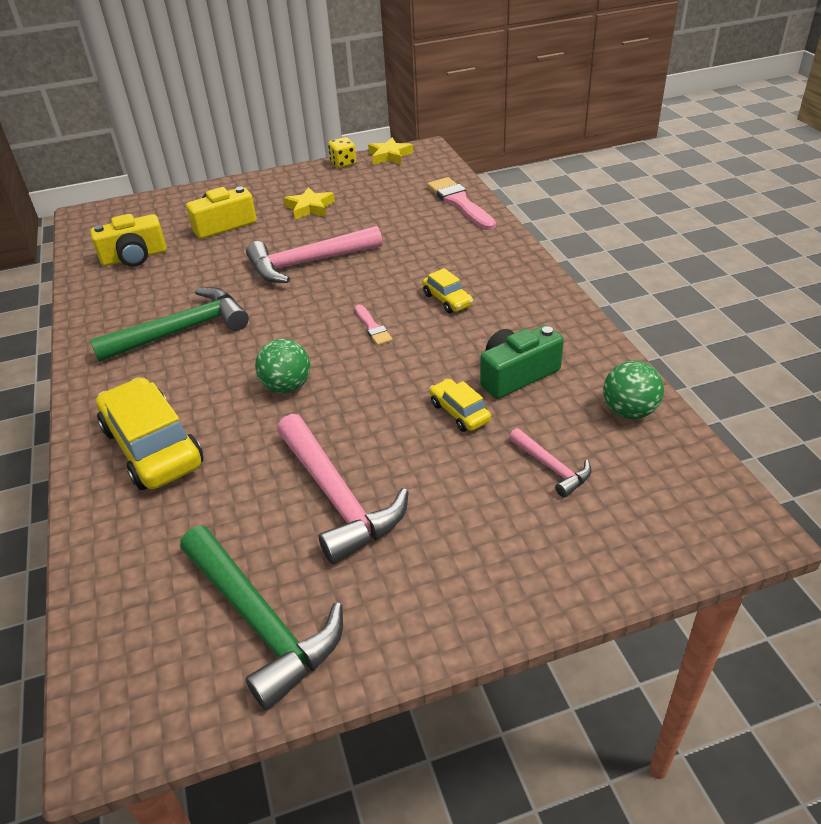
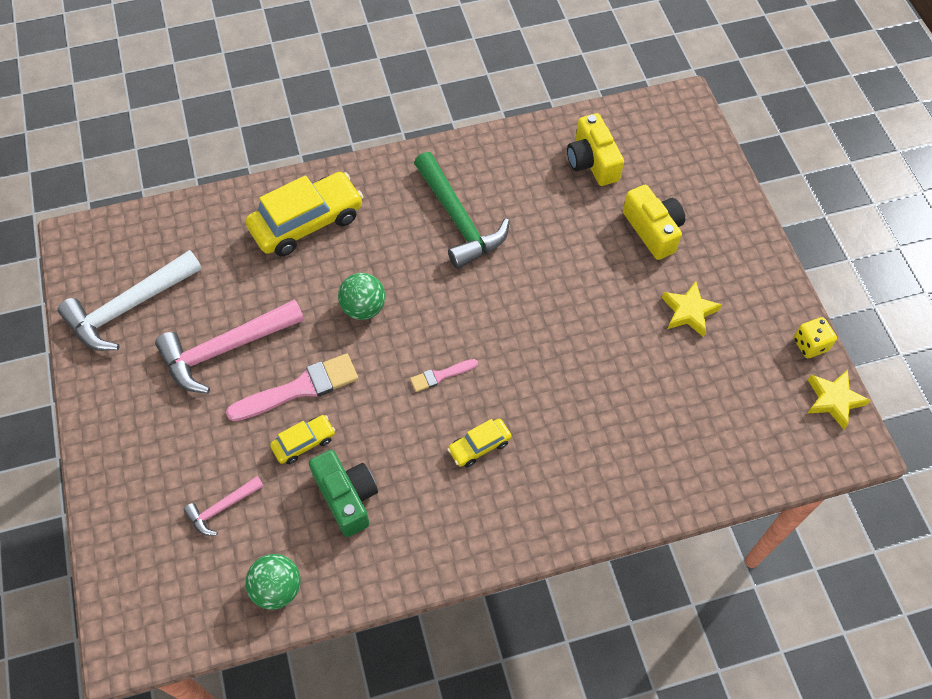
camera: 90 degrees right, 20 degrees up
(260, 622) = (129, 307): green hammer -> white hammer
(308, 263) = (566, 315): pink hammer -> none
(459, 203) = (694, 477): pink brush -> pink brush (300, 388)

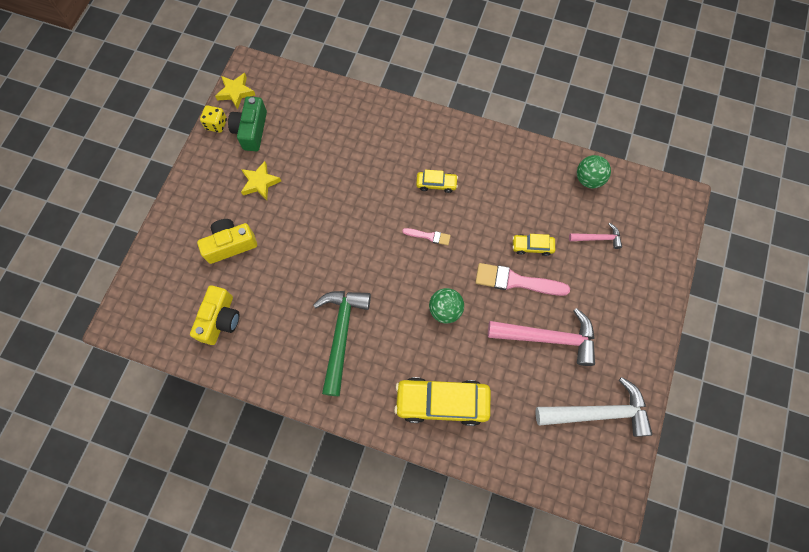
camera: 145 degrees left, 10 degrees up
(347, 497) = (526, 202): green camera -> green camera (251, 130)
(653, 230) = (230, 245): yellow camera -> yellow camera turned 60 degrees clockwise

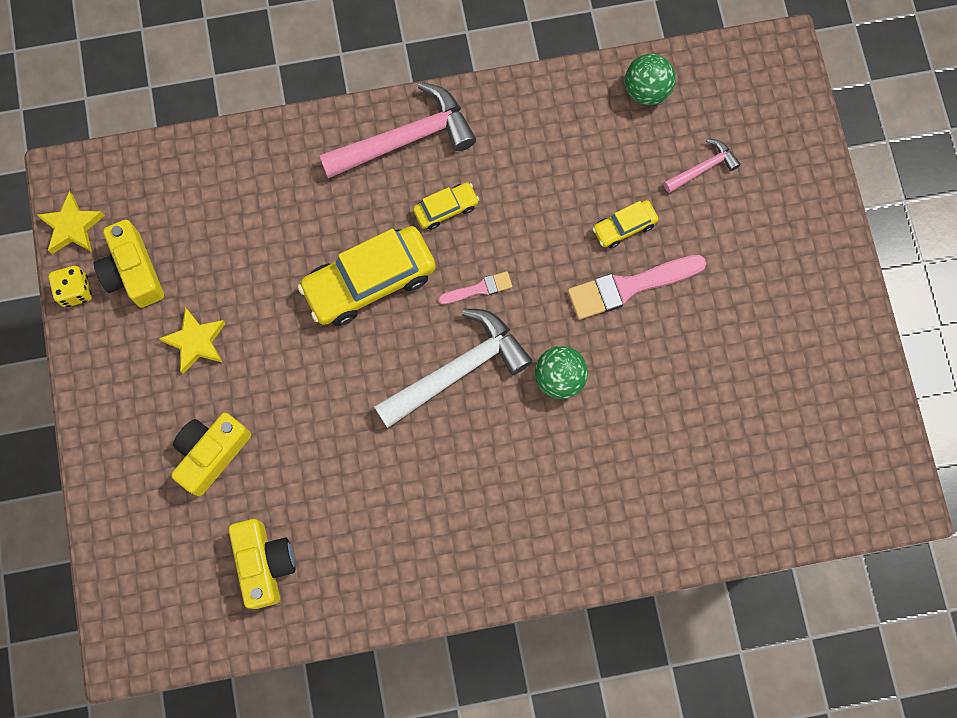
camera: 30 degrees left, 5 degrees up
(251, 130) = (133, 272): green camera -> yellow camera
(341, 334) = (442, 489): green hammer -> none
(442, 402) = (625, 501): yellow car -> yellow car (369, 281)
(548, 338) = (711, 340): pink hammer -> pink hammer (405, 139)
(598, 413) = (825, 401): white hammer -> white hammer (458, 370)

